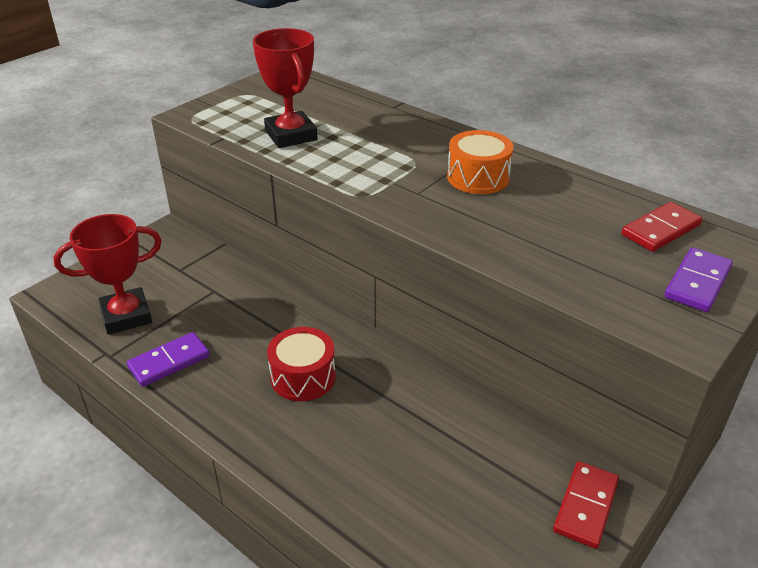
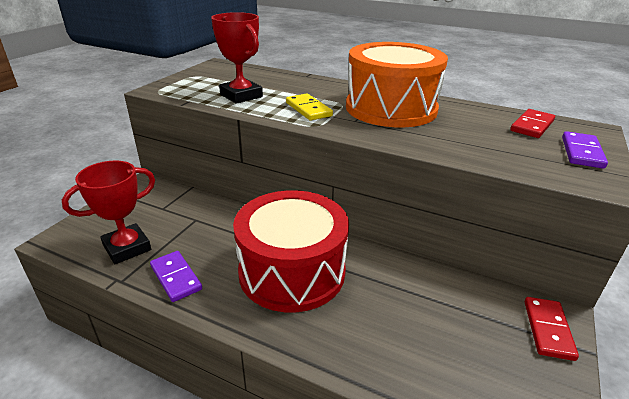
camera: 15 degrees left, 5 degrees down
(169, 362) = (176, 277): purple domino -> purple domino turned 75 degrees counterclockwise
(303, 377) = (292, 271): red drum -> red drum, size x2.02
(366, 168) = (308, 109): none -> yellow domino
(478, 177) = (391, 108): orange drum -> orange drum, size x2.02

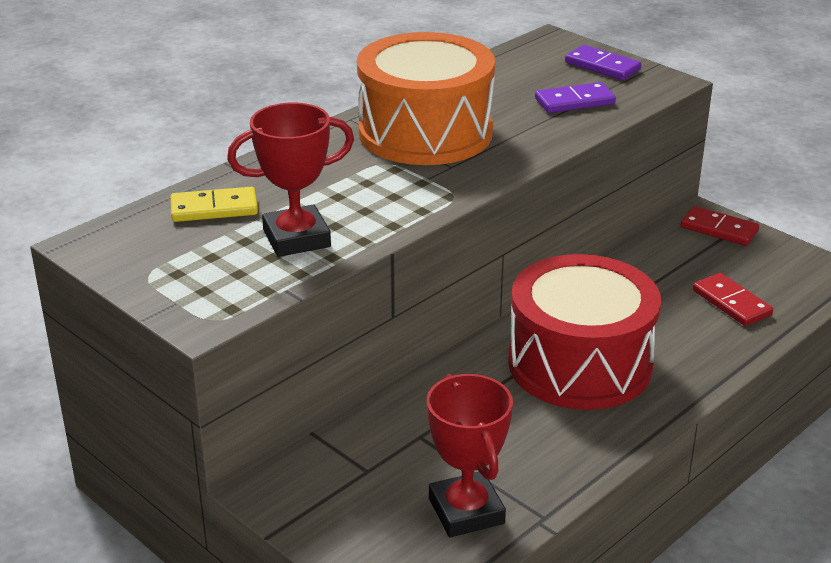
camera: 70 degrees left, 0 degrees up
(176, 277) = (557, 464): purple domino -> purple domino (574, 101)
(308, 109) = (392, 191): yellow domino -> yellow domino (214, 209)
(532, 126) = (527, 67): red domino -> red domino (731, 303)

